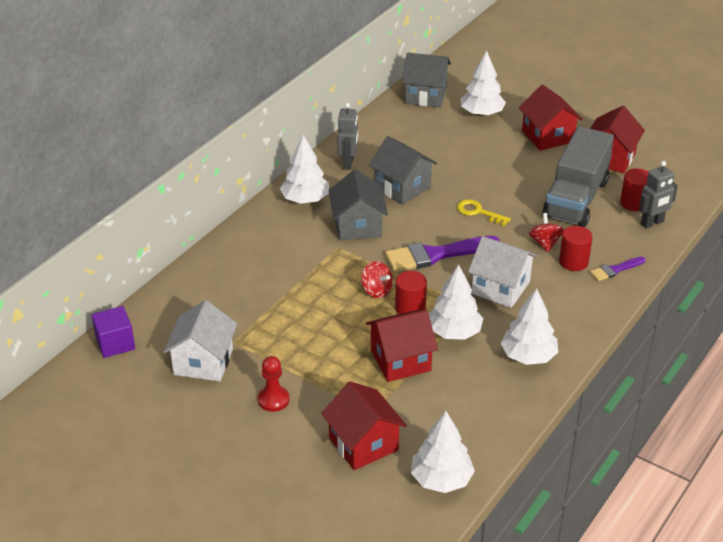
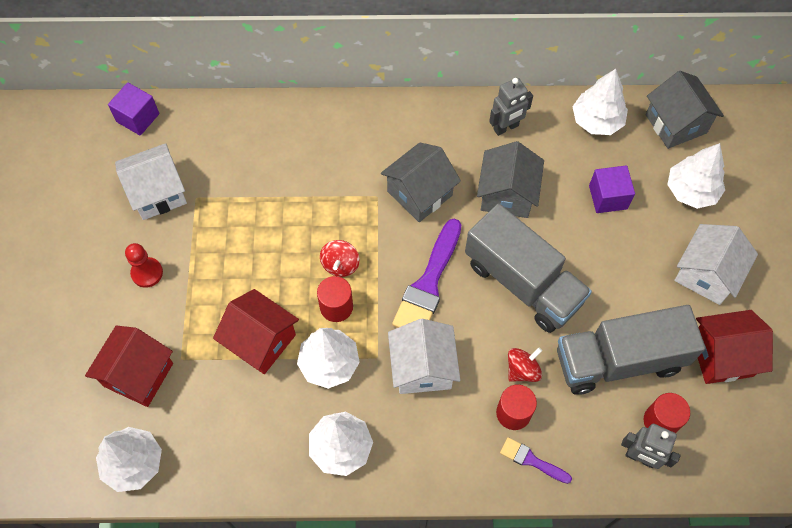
camera: 55 degrees right, 25 degrees up
(305, 199) = (423, 128): white tree -> white tree (597, 121)
(436, 255) = (428, 283): purple brush -> purple brush turned 105 degrees counterclockwise
(451, 147) = (608, 197): none -> purple cube
(478, 212) = (523, 282): yellow key -> grey truck
(548, 136) = (706, 274): red house -> white house

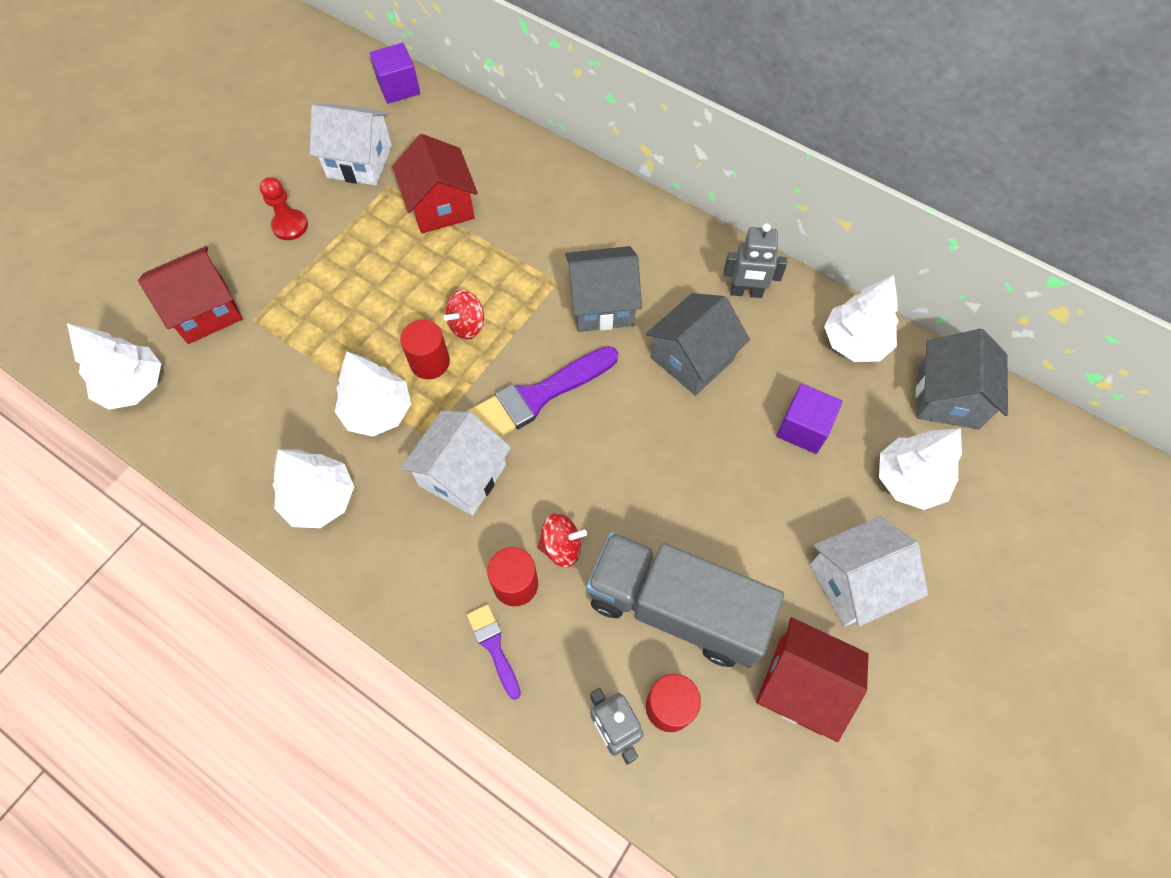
camera: 35 degrees right, 0 degrees up
(261, 341) = (334, 349): red house -> red house (441, 206)
(523, 282) = (636, 457): grey truck -> none

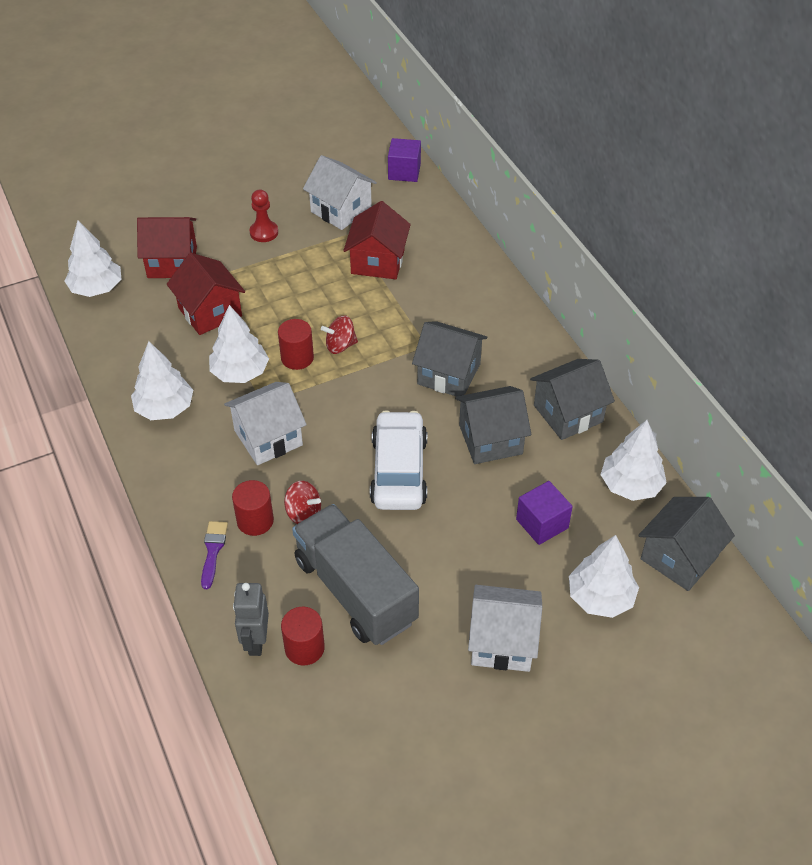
camera: 30 degrees right, 15 degrees down
(537, 396) = (356, 413): purple brush -> none
(626, 442) = (398, 471): none -> white car
(746, 292) = (568, 413): grey robot -> grey house
(800, 685) = (409, 684): red house -> red house (210, 312)

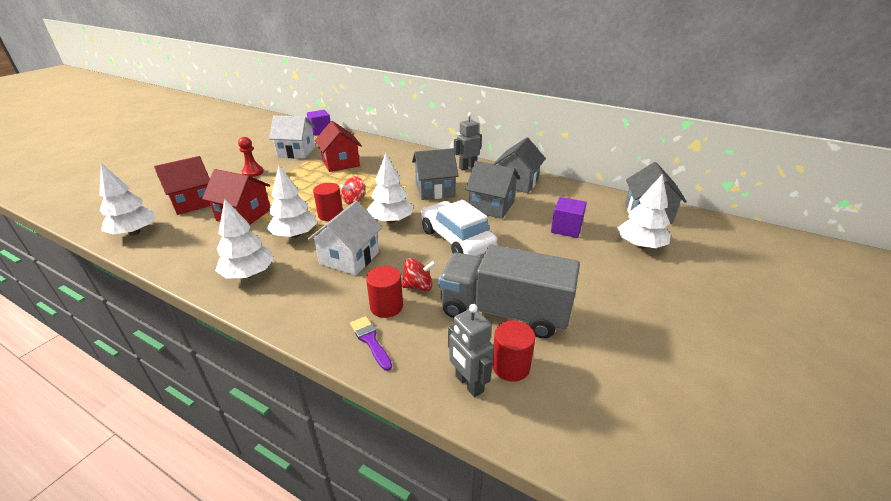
camera: 35 degrees left, 15 degrees down
(490, 439) = (491, 206): grey house -> grey house turned 75 degrees clockwise
(502, 642) = (625, 291): white house -> none
(533, 349) = (467, 167): none -> grey robot
(630, 485) = (585, 196): white tree -> white tree (391, 220)

